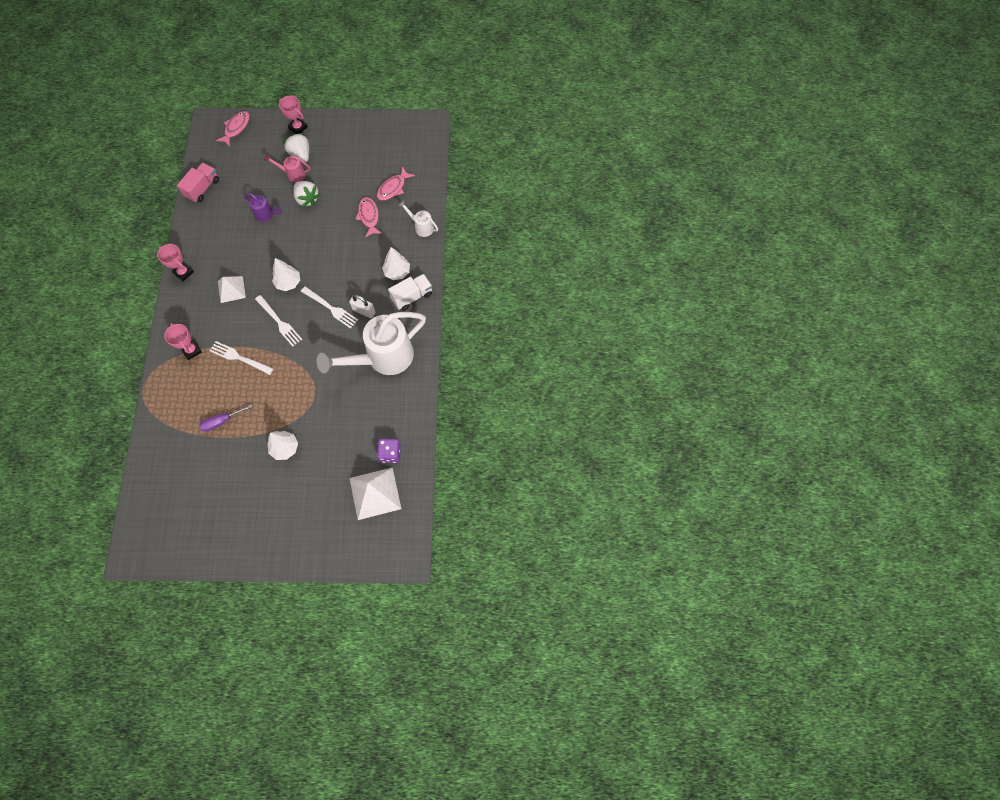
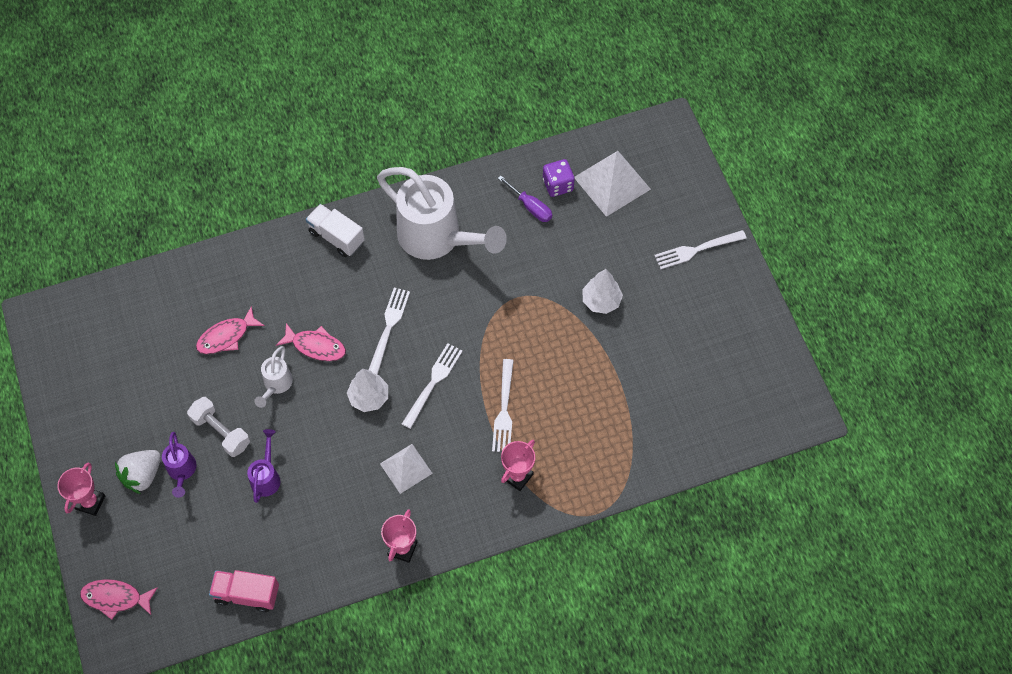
camera: 110 degrees left, 5 degrees down
(221, 421) = (599, 390): purple screwdriver -> purple screwdriver (530, 207)
(292, 533) = (696, 250): none -> white fork
(293, 174) = (182, 471): pink watering can -> purple watering can
(307, 199) = (221, 432): white strawberry -> white dumbbell
(364, 311) = (379, 285): white padlock -> none
(393, 188) = (168, 323): pink fish -> pink fish (316, 346)
(397, 272) = (305, 268): white tree -> none
(421, 227) = (223, 264): white watering can -> white watering can (276, 385)

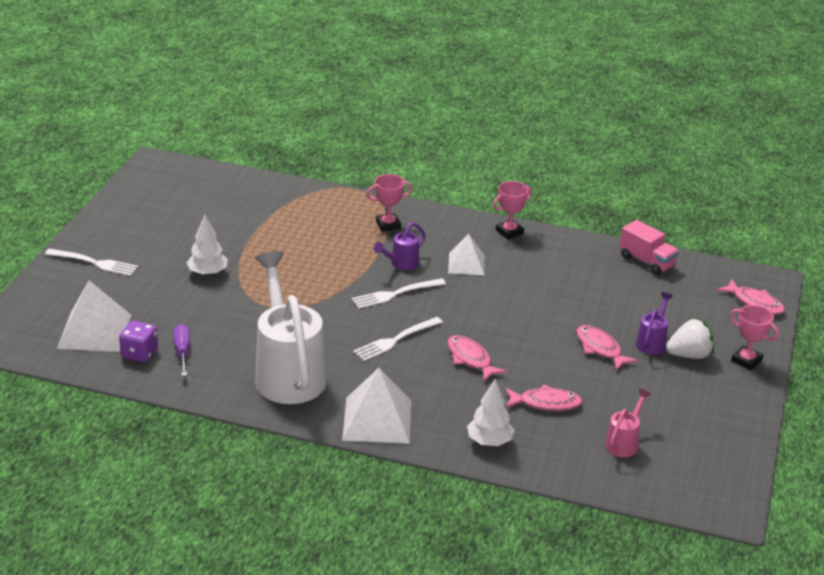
camera: 145 degrees left, 30 degrees down
(90, 502) = (746, 360): pink trophy -> pink trophy turned 75 degrees clockwise
(145, 334) = (624, 443): none -> pink watering can
(221, 432) = (600, 348): white dumbbell -> pink fish
(266, 477) = (582, 308): purple watering can -> purple watering can (401, 264)
(276, 385) = (527, 353): white watering can -> none
(336, 237) = (377, 420): white truck -> white pyramid
(369, 397) = (456, 310): white tree -> white tree (489, 441)
(504, 409) = (357, 257): white fork -> none

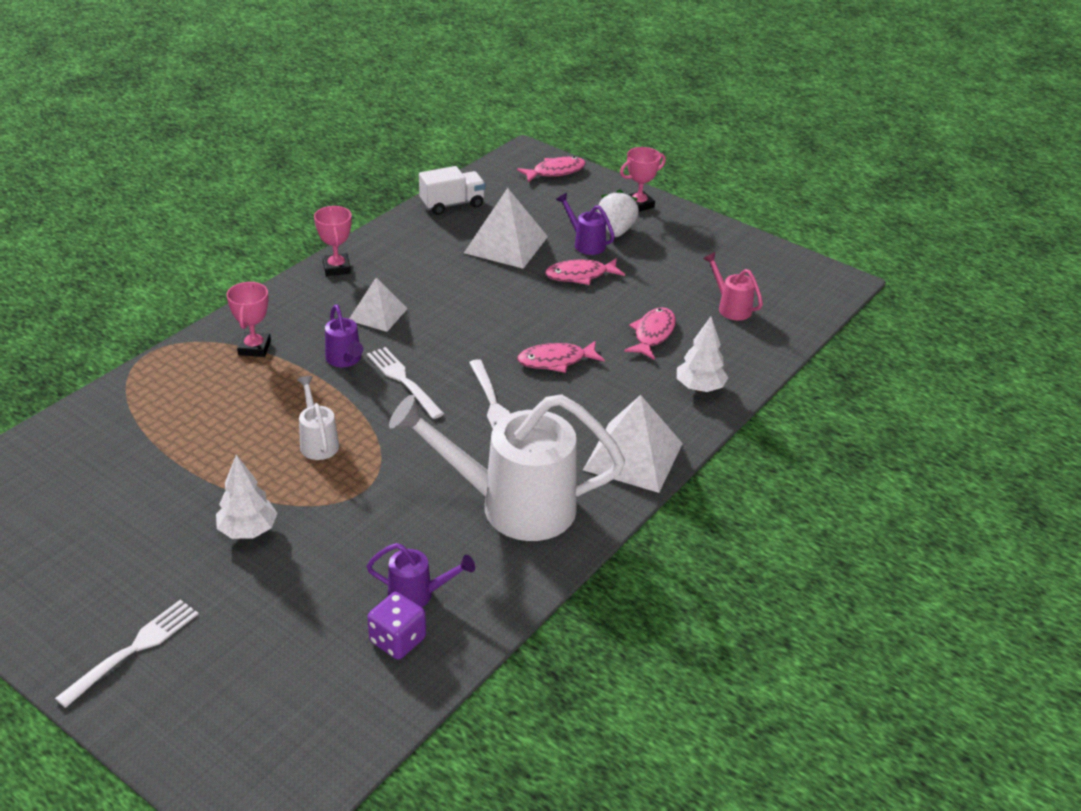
camera: 70 degrees left, 5 degrees up
(94, 331) = (315, 681): white pyramid -> white pyramid (506, 244)
(182, 352) = (417, 594): purple screwdriver -> purple watering can
(306, 276) = (318, 442): none -> white watering can
(395, 294) = (403, 380): white fork -> white fork turned 150 degrees clockwise
(647, 262) = (452, 204): pink truck -> white truck

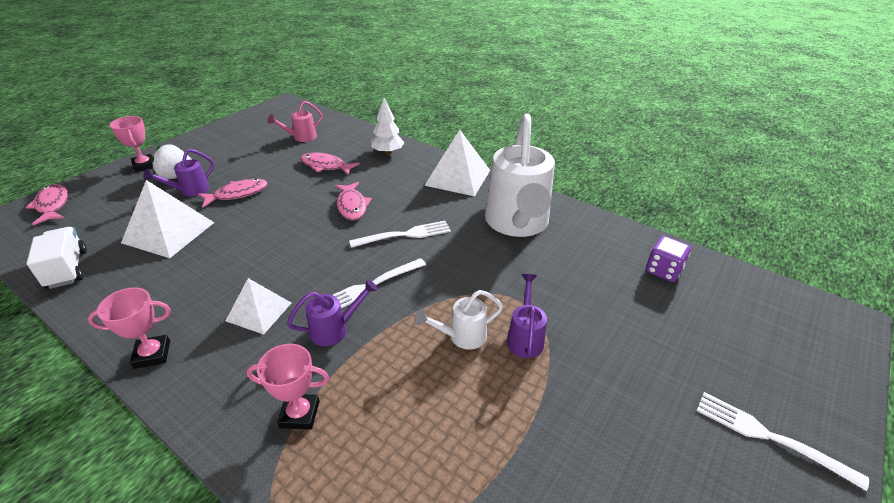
camera: 90 degrees left, 0 degrees up
(248, 530) = (591, 372): white tree -> none
(417, 594) = (618, 264): purple watering can -> purple watering can (525, 337)
(580, 275) = (238, 194): pink fish -> pink fish turned 105 degrees counterclockwise

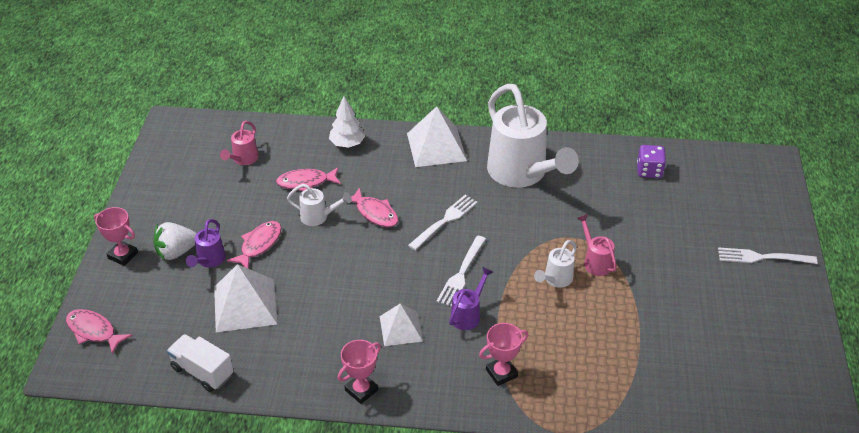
camera: 30 degrees left, 5 degrees up
(305, 192) = (318, 217): none -> white watering can
(525, 337) = (595, 261): purple watering can -> pink watering can

